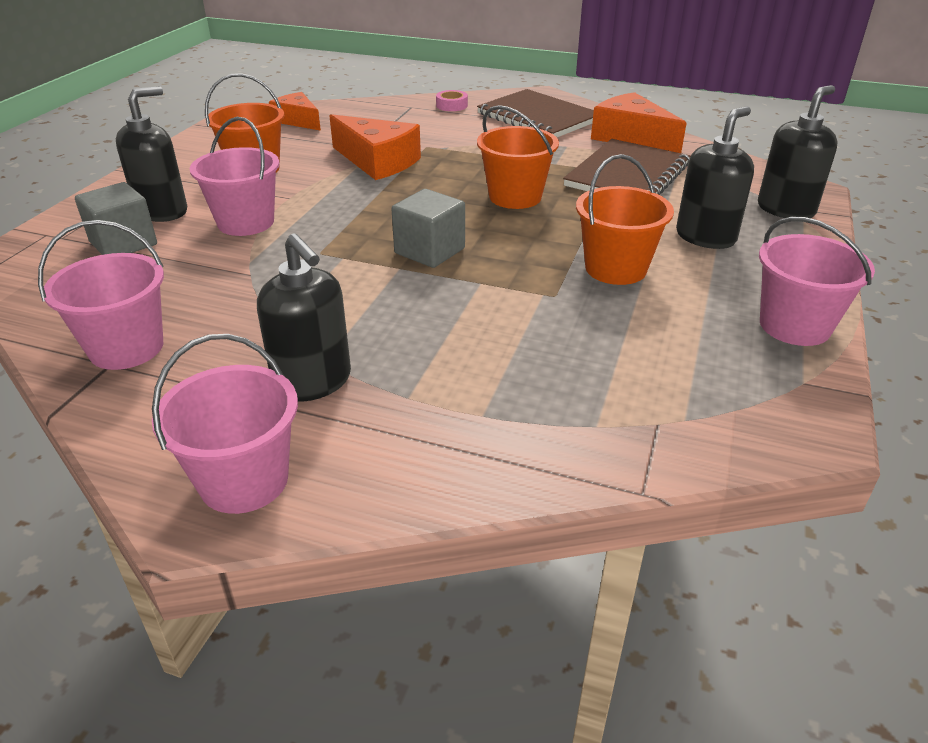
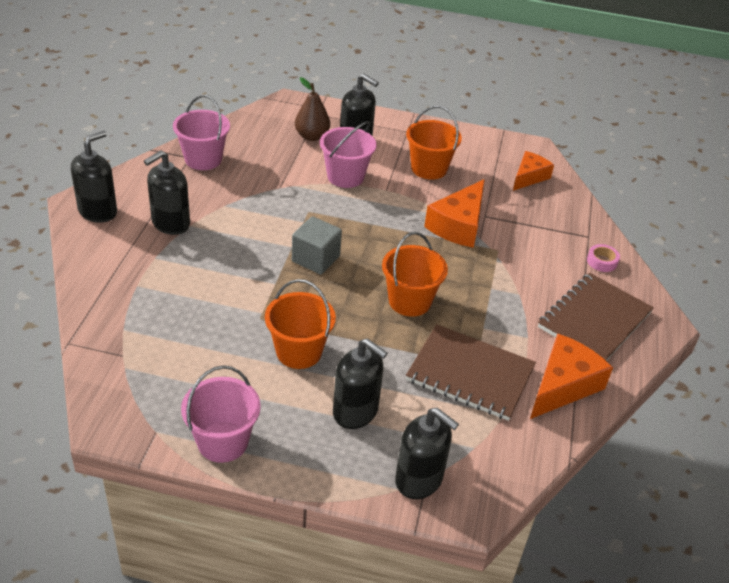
camera: 80 degrees right, 5 degrees up
(123, 243) = (312, 136): grey cube -> brown pear
(244, 480) = (98, 211): pink bucket -> black soap dispenser

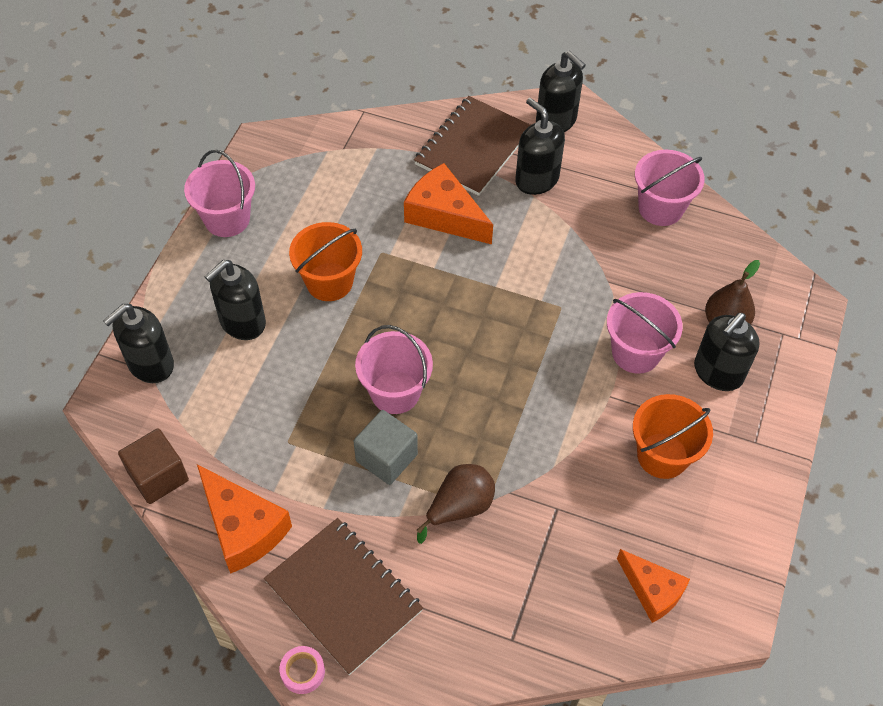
camera: 100 degrees right, 15 degrees up
(315, 259) = (473, 307): grey cube -> grey cube (386, 457)
(409, 301) = (395, 392): orange bucket -> pink bucket
(458, 225) = (535, 470): orange cheese -> orange cheese (444, 215)
(470, 374) = (275, 434): brown notebook -> brown notebook (473, 148)
(501, 262) = (459, 507): none -> brown pear
(537, 452) = (158, 476): none -> brown cube
(602, 261) = (456, 642): pink tape -> pink tape (303, 672)

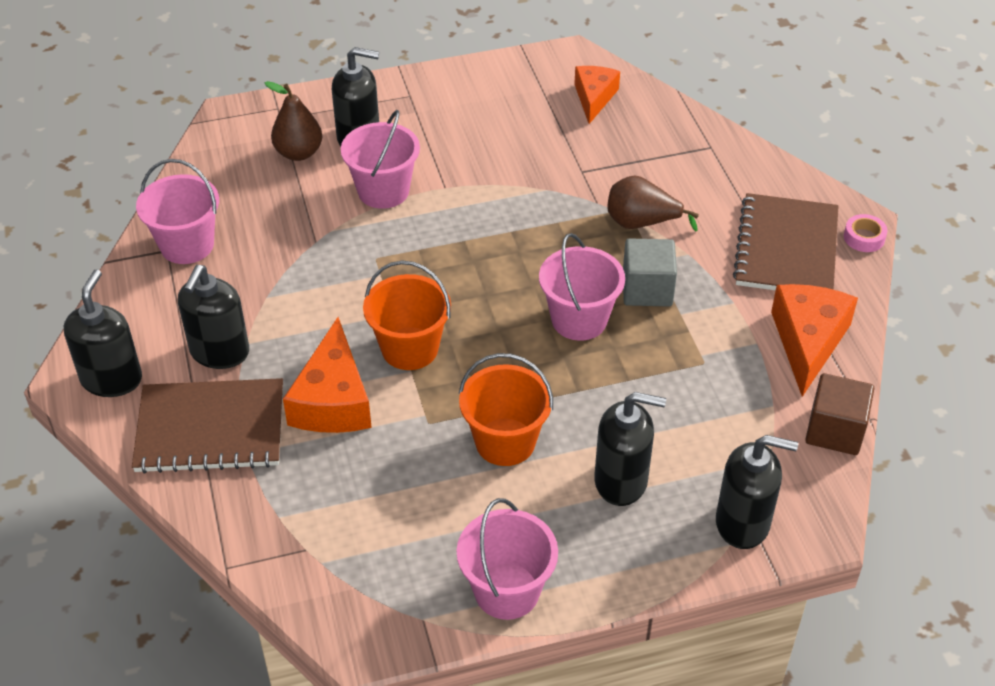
camera: 125 degrees left, 10 degrees down
(662, 455) = (473, 136): orange bucket -> orange bucket (410, 348)

